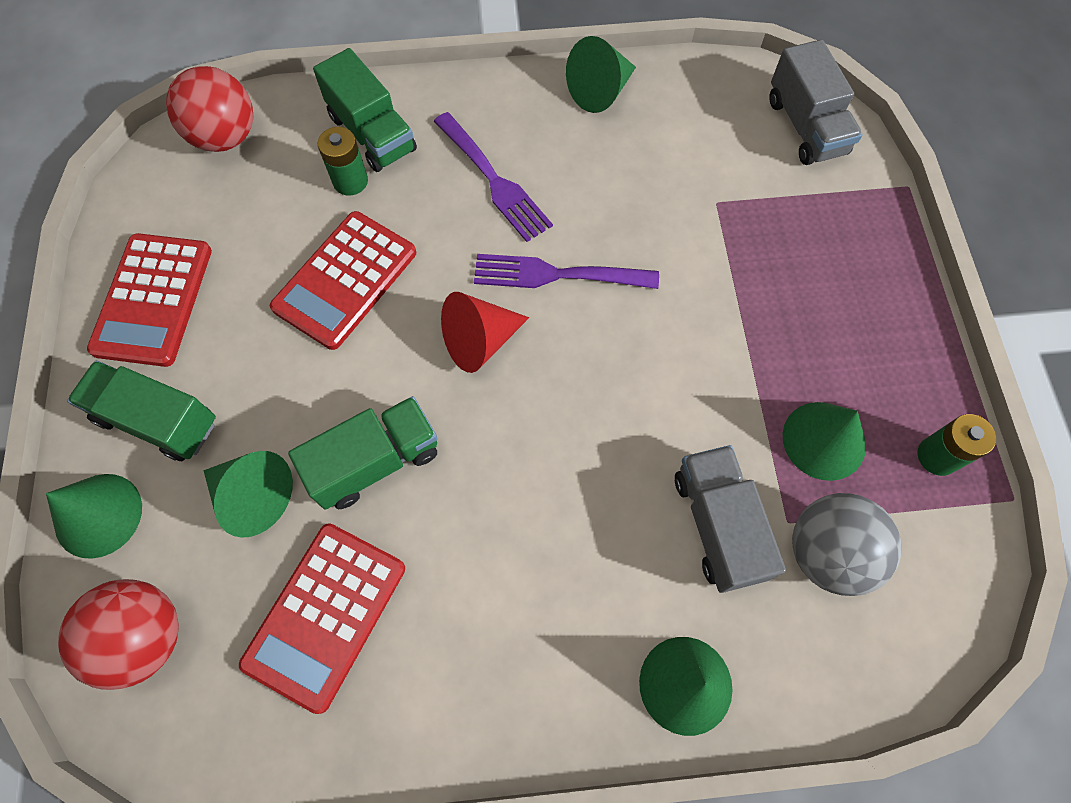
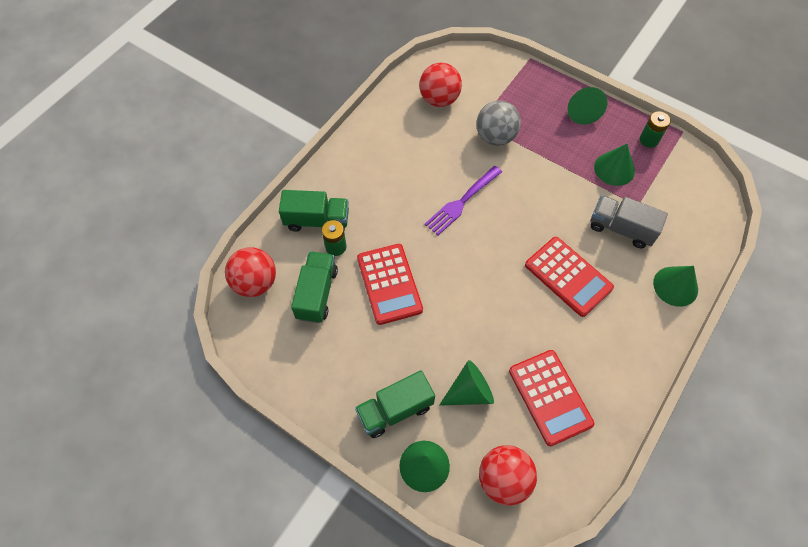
camera: 50 degrees left, 5 degrees down
(153, 300) = (324, 372): red calculator -> red calculator (568, 276)
(375, 462) = (493, 331): green truck -> green truck (317, 293)
(479, 341) = (469, 253): red cone -> none
(493, 180) = (391, 191): purple fork -> none
(600, 91) = (383, 120): green cone -> green cone (582, 111)
(705, 128) = (439, 99): none -> red ball
(805, 126) = (471, 67): grey truck -> none
(827, 552) = (659, 202): grey ball -> grey ball (495, 137)

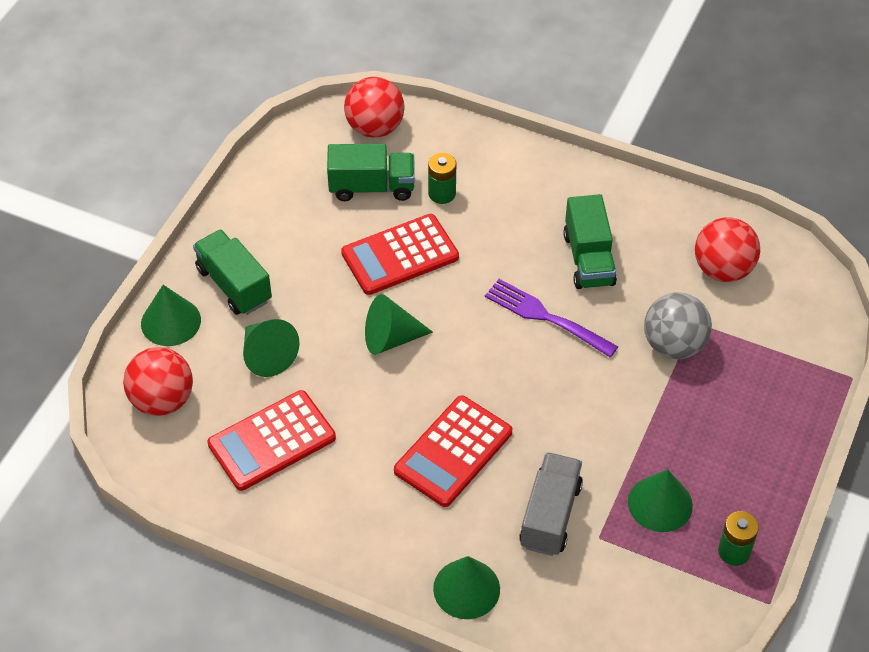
camera: 80 degrees right, 10 degrees down
(317, 220) = (476, 168): green truck -> green truck (588, 259)
(582, 111) = (762, 454): green cone -> green cone (390, 338)

